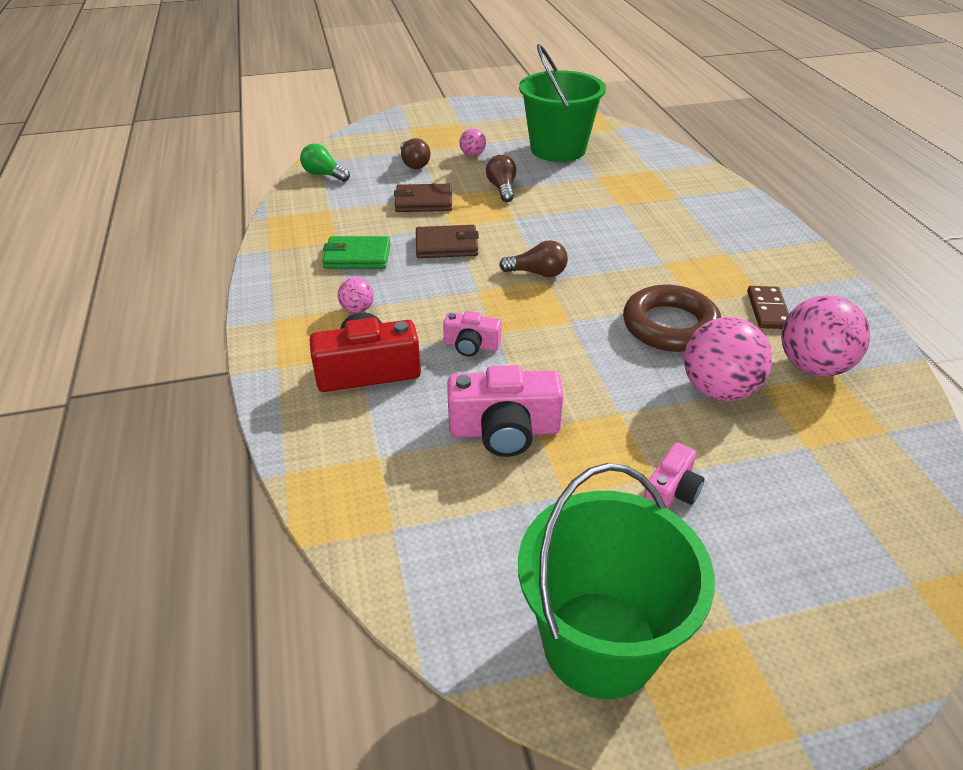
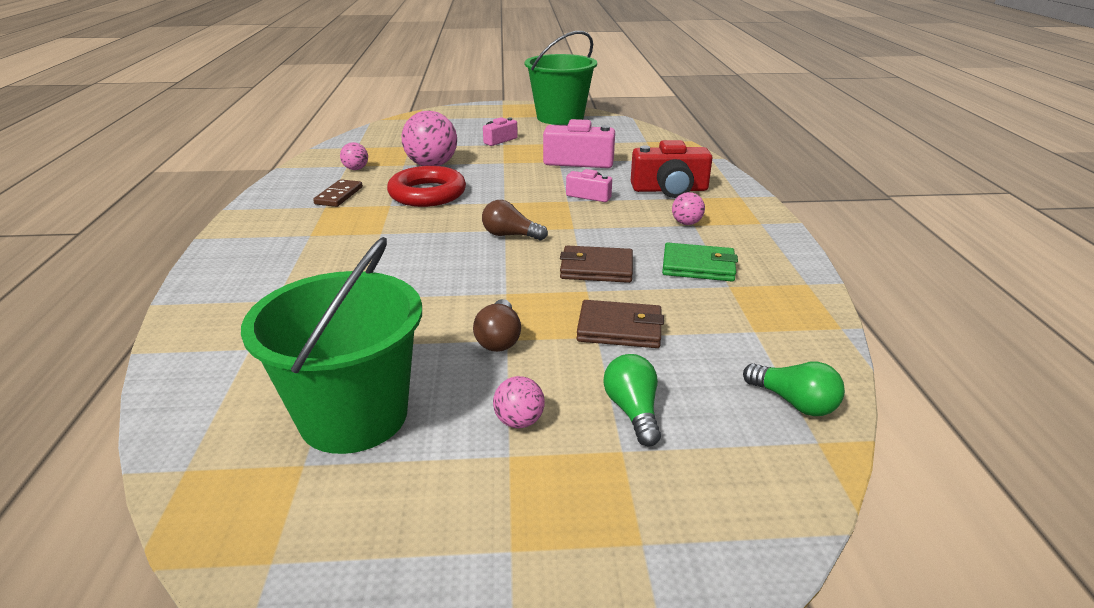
camera: 170 degrees left, 10 degrees down
(414, 163) = (633, 411): brown light bulb -> green light bulb
(670, 326) = (427, 193): brown ring -> red ring
(813, 366) = (356, 169): pink ball -> pink ball, size x0.49

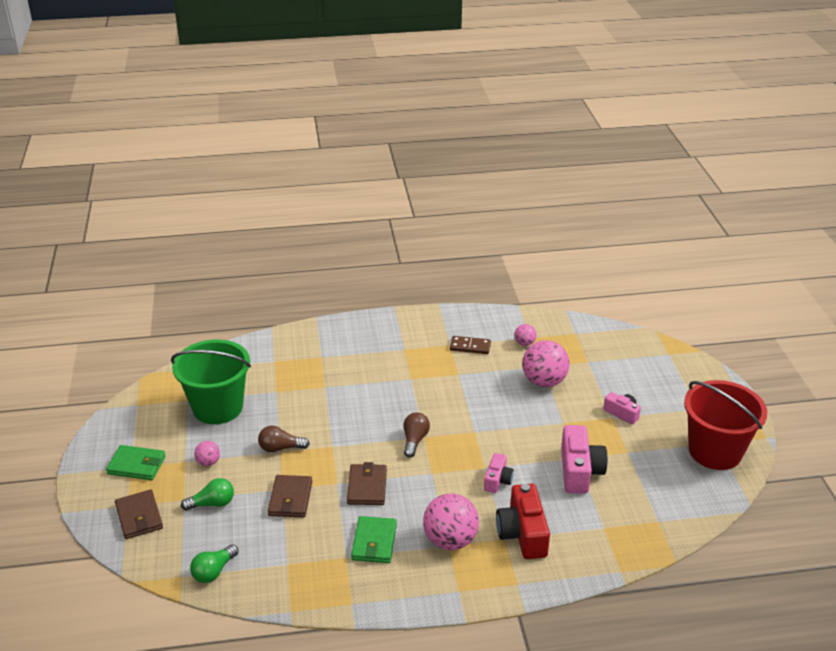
camera: 85 degrees right, 5 degrees up
(427, 193) = (483, 389): red ring -> none
(507, 539) = (136, 465): none -> green wallet
(560, 117) = (715, 451): green bucket -> red bucket
(676, 518) = (139, 517): none -> brown wallet
(686, 223) = (450, 540): pink ball -> pink ball, size x2.03

